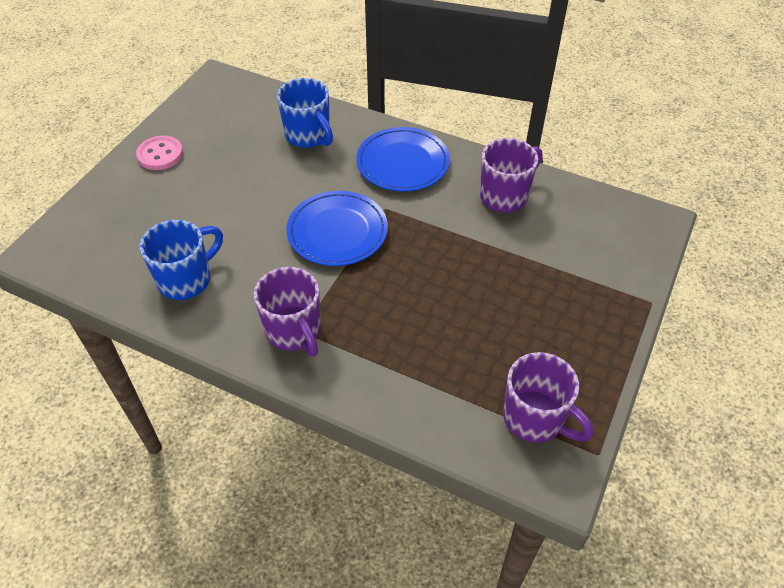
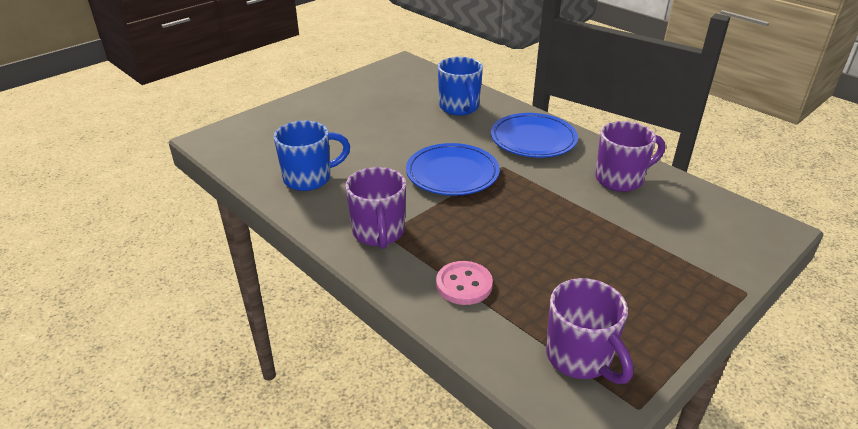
camera: 20 degrees right, 15 degrees down
(160, 154) = (334, 98): pink button -> pink button (464, 284)

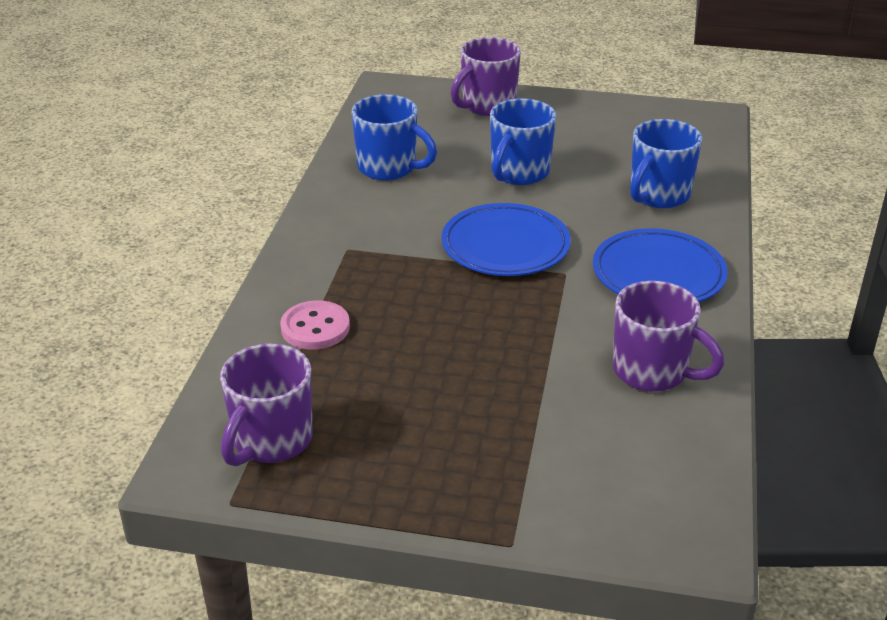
camera: 55 degrees right, 0 degrees up
(378, 233) = (344, 245): purple mug -> purple mug (487, 106)
(380, 137) = (519, 173): none -> blue mug

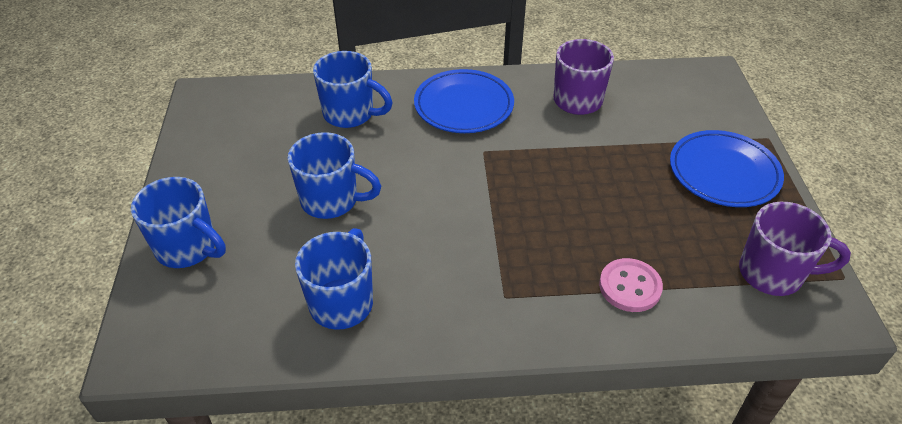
camera: 105 degrees left, 10 degrees up
(487, 106) = (188, 248): purple mug -> blue mug
(505, 246) = (457, 190): blue plate -> blue plate (723, 172)

